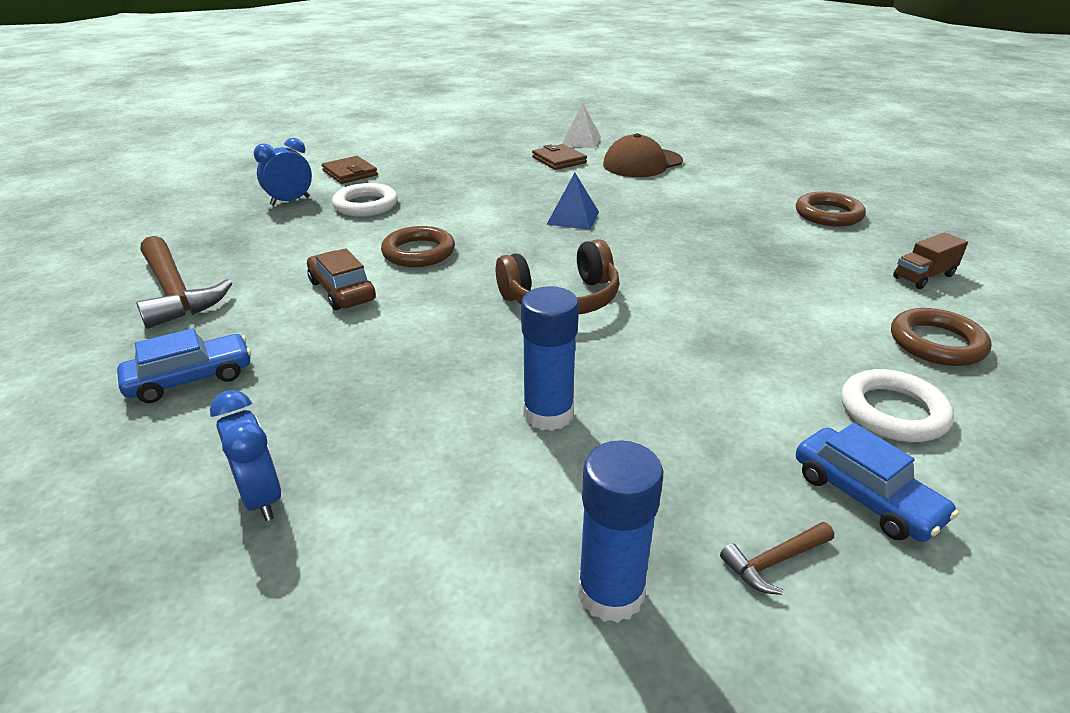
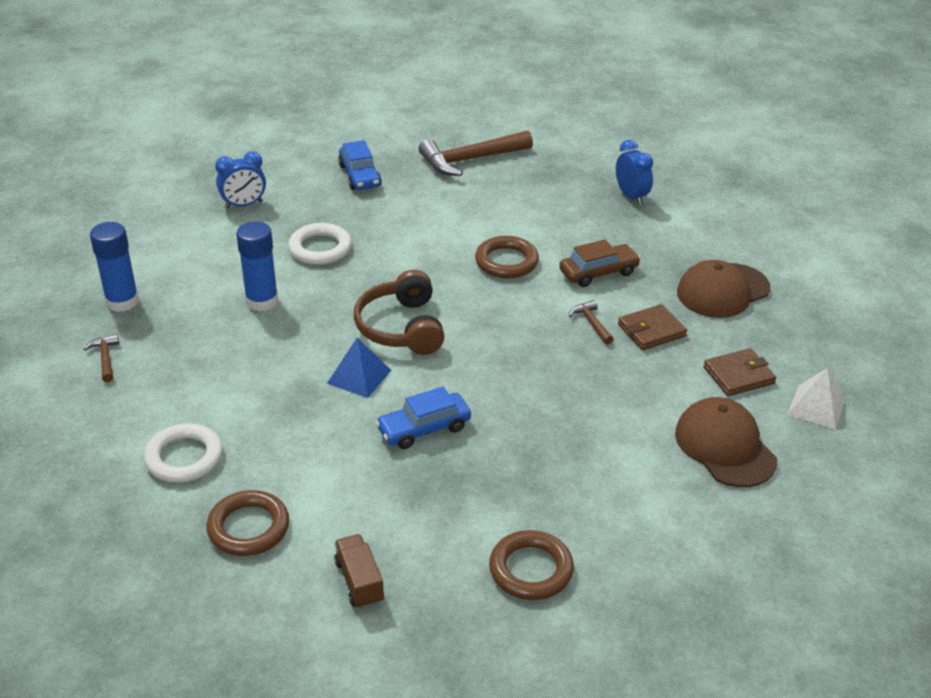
camera: 100 degrees right, 5 degrees up
(342, 291) = (450, 225): brown car -> brown car (598, 272)
(350, 173) = (702, 227): brown wallet -> brown wallet (651, 330)
(366, 205) = (615, 236): white ring -> white ring (320, 248)
(449, 165) = (722, 291): none -> brown cap
(514, 209) = (591, 323): none -> brown hammer
(573, 218) = (561, 359): blue pyramid -> blue pyramid (359, 376)
(865, 496) = (124, 410): blue car -> blue car (424, 428)

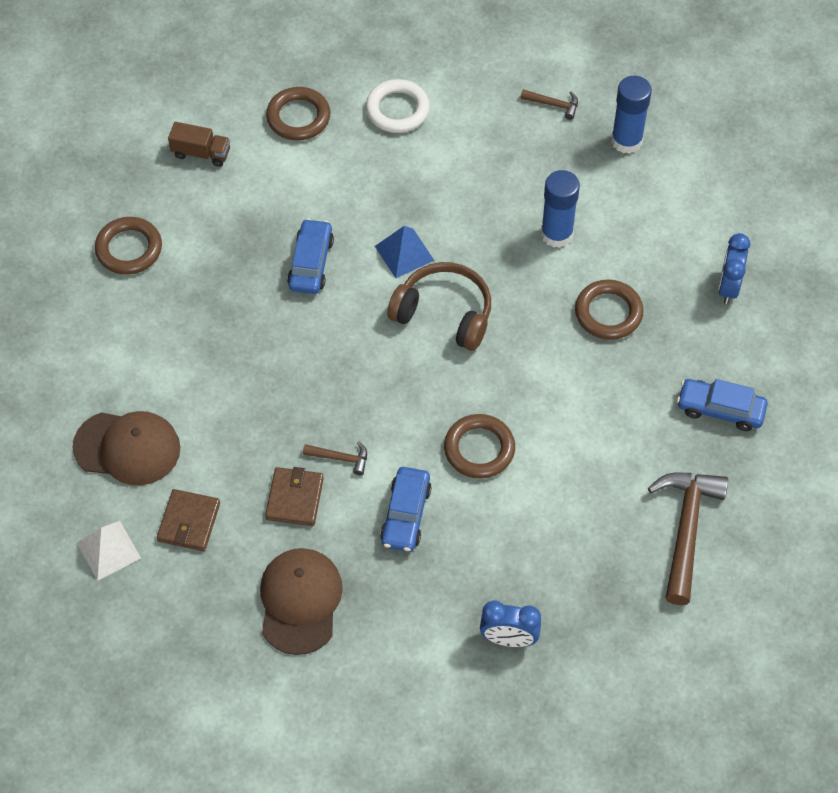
camera: 125 degrees right, 20 degrees up
(320, 248) = (608, 313): white ring -> brown ring
(598, 272) = (406, 515): brown car -> blue car

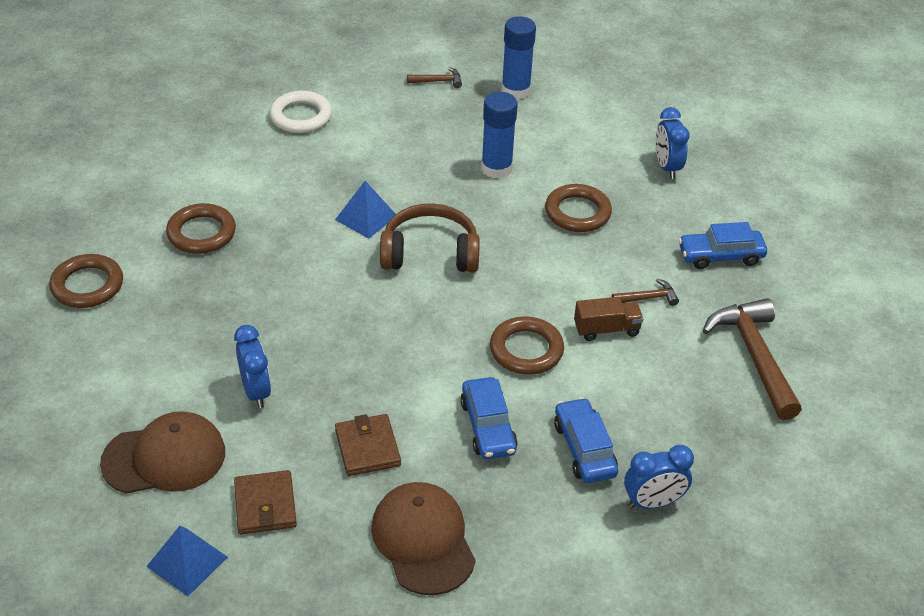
camera: 25 degrees left, 15 degrees down
(108, 550) = (187, 561): white pyramid -> blue pyramid
(201, 153) = (127, 192): brown truck -> brown truck (606, 329)
(226, 409) = (256, 391): none -> blue clock
(298, 117) = (210, 143): brown ring -> brown ring (201, 233)
(311, 263) = (280, 248): blue car -> blue car (584, 449)
(340, 458) = (395, 398): brown hammer -> brown hammer (648, 298)

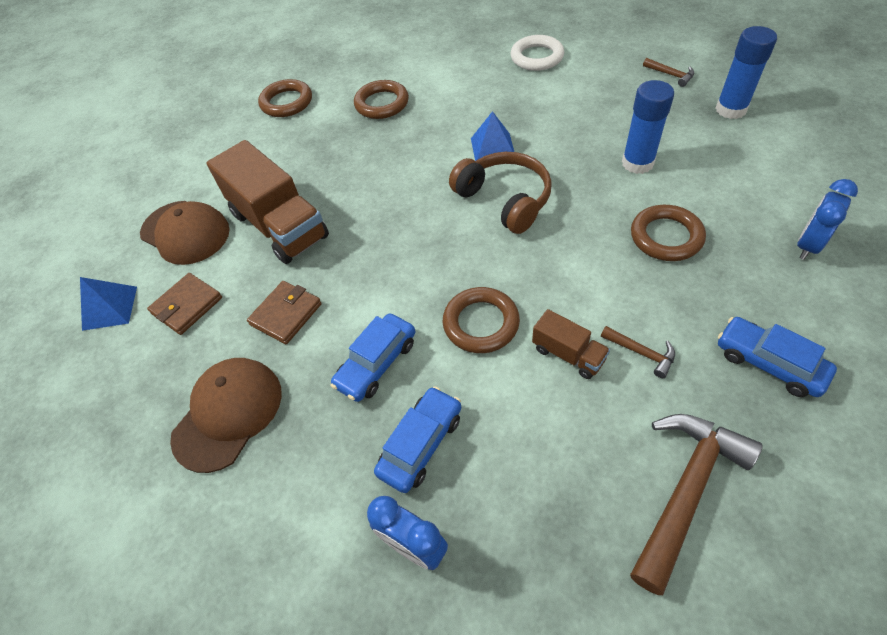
camera: 55 degrees right, 10 degrees up
(256, 391) = (279, 225): blue clock -> brown truck

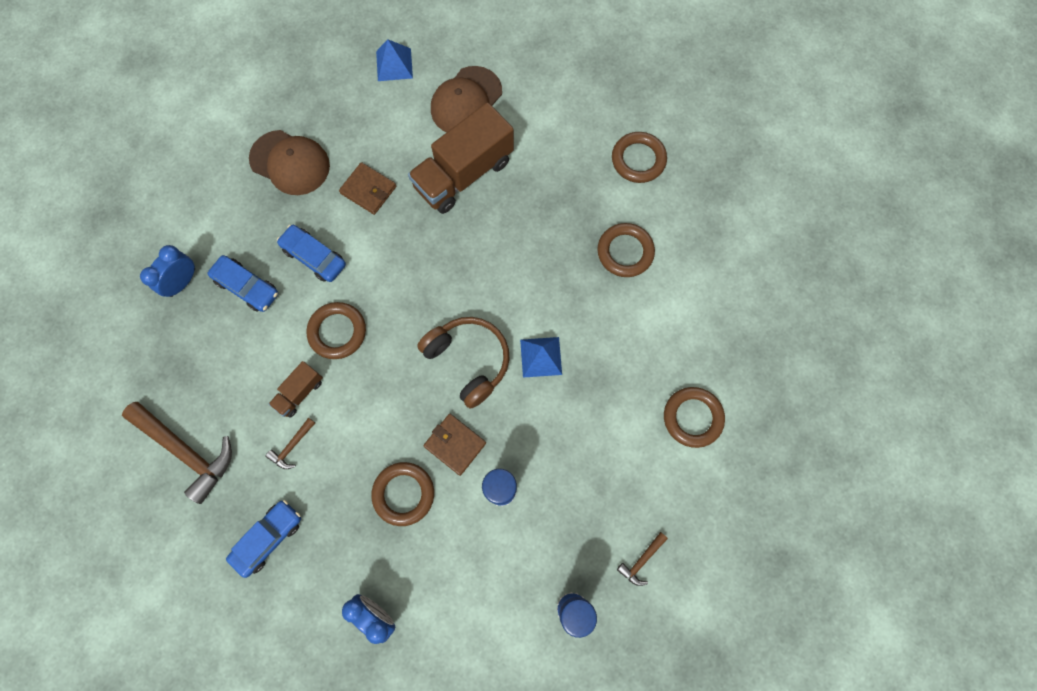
camera: 85 degrees right, 20 degrees up
(187, 305) = (388, 118): brown wallet -> brown wallet (455, 444)
(504, 200) = (468, 361): brown headphones -> brown headphones turned 90 degrees counterclockwise
(536, 57) = (692, 418): white ring -> brown ring

